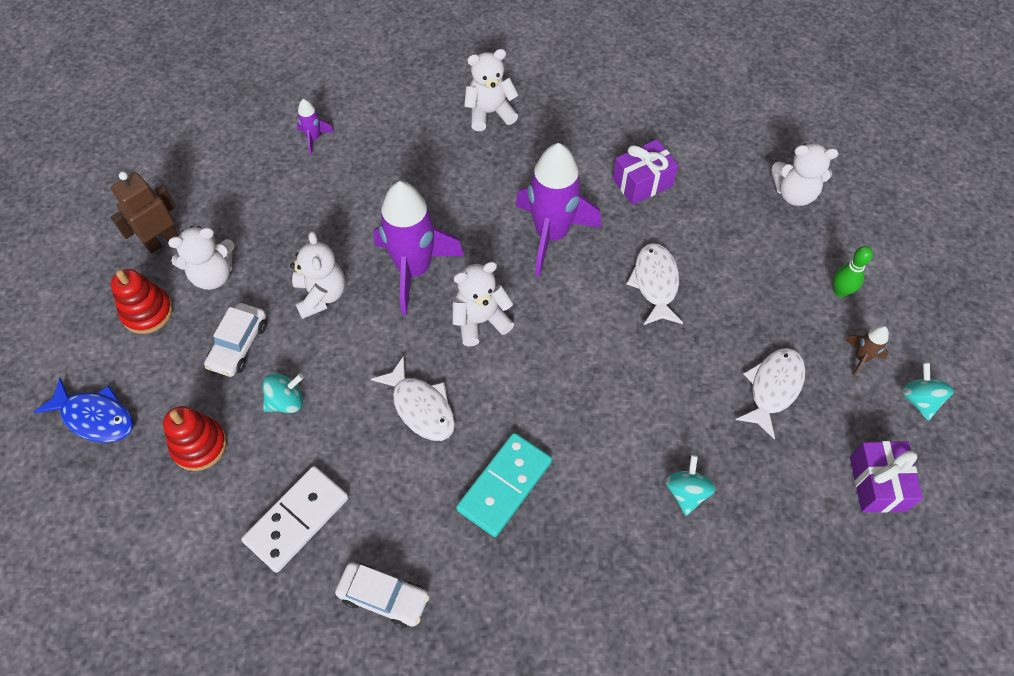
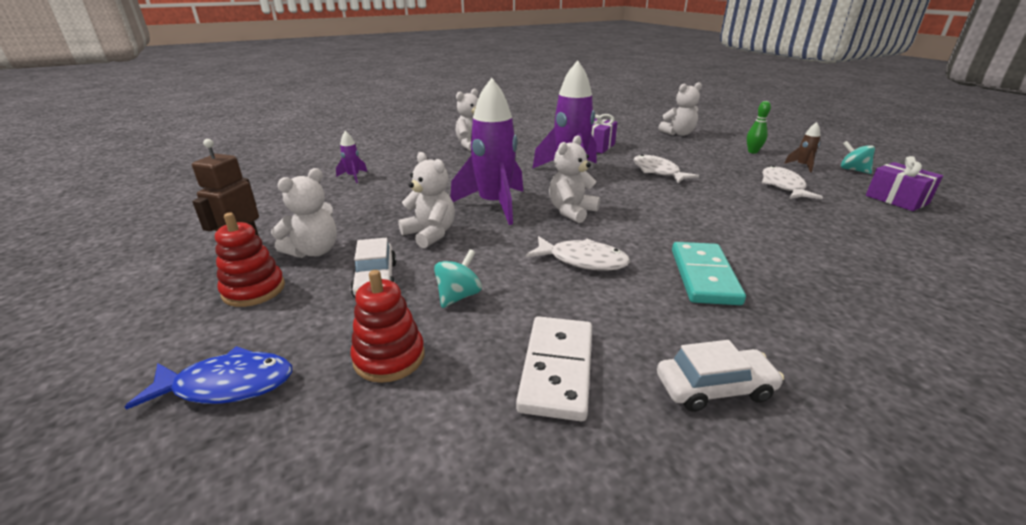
camera: 30 degrees left, 30 degrees down
(686, 492) = (818, 236): turquoise spinning top -> none

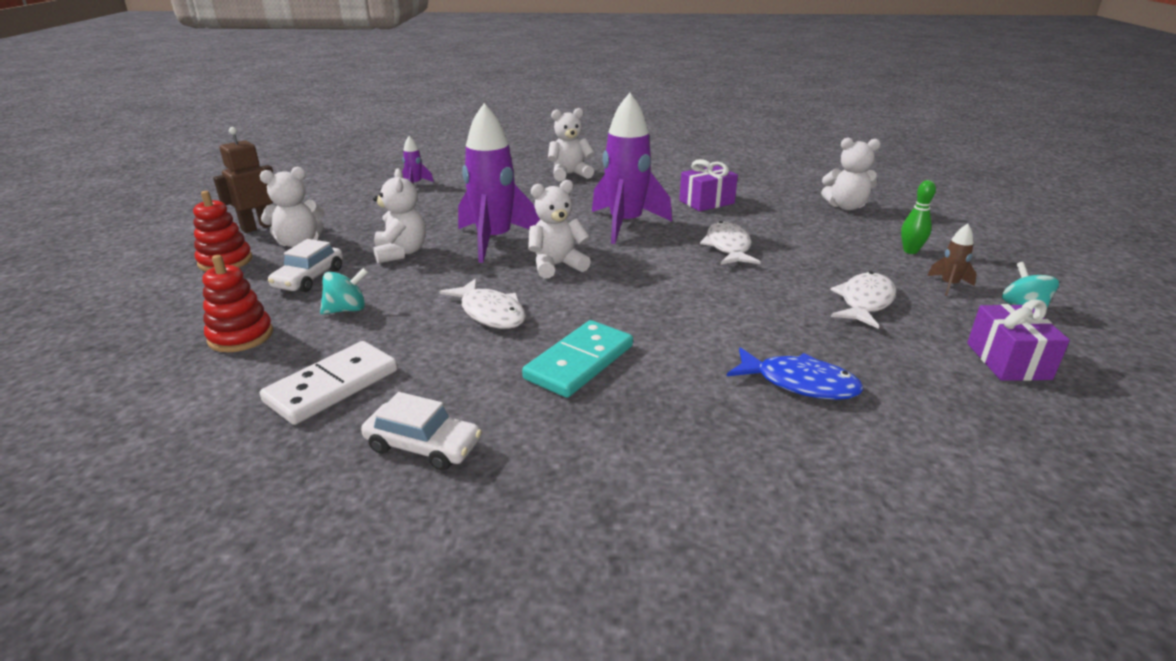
camera: 30 degrees right, 0 degrees up
(227, 385) = (136, 319): blue fish -> blue fish (799, 383)

